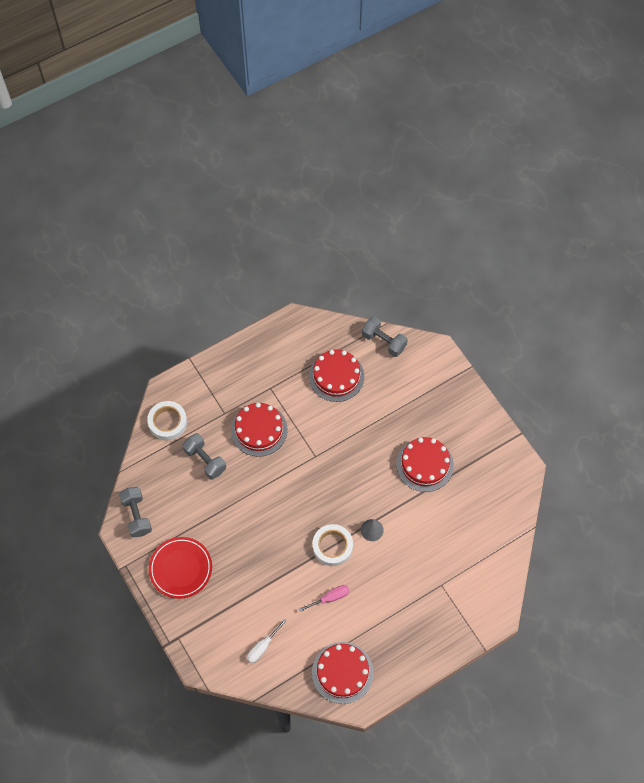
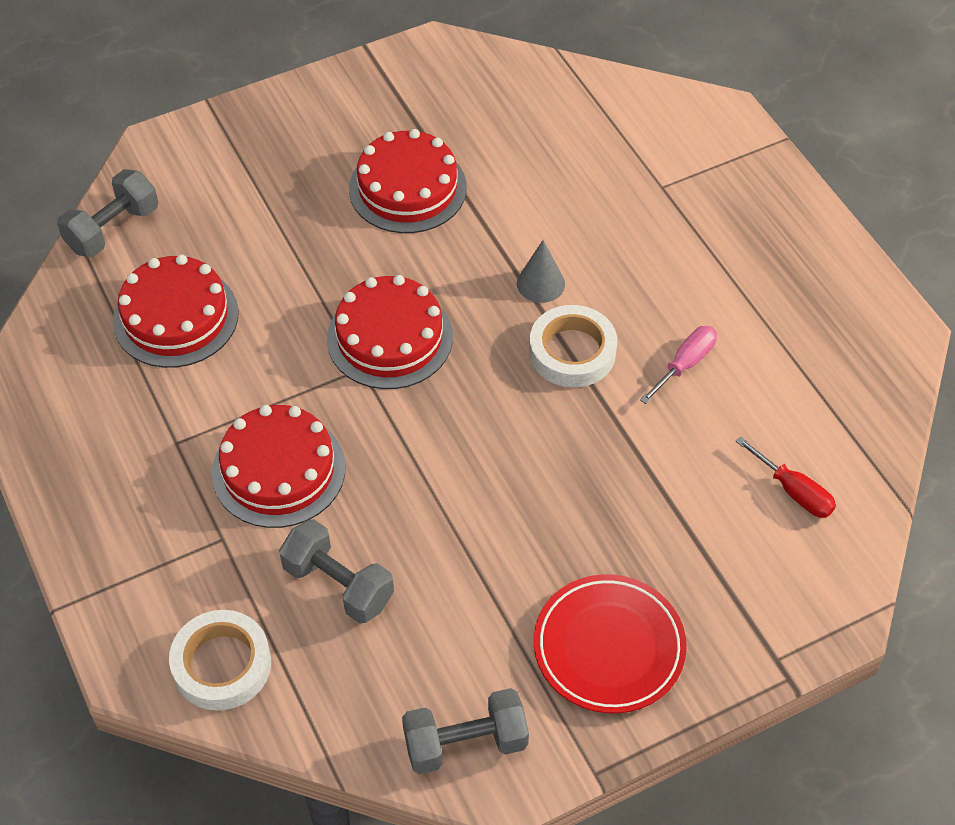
camera: 85 degrees left, 10 degrees down
(205, 460) = (338, 585): grey dumbbell -> grey dumbbell turned 75 degrees clockwise
(262, 647) = (794, 491): white screwdriver -> red screwdriver
(330, 598) = (685, 364): pink screwdriver -> pink screwdriver turned 60 degrees clockwise
(342, 672) = (843, 354): red cake -> red cake (389, 337)

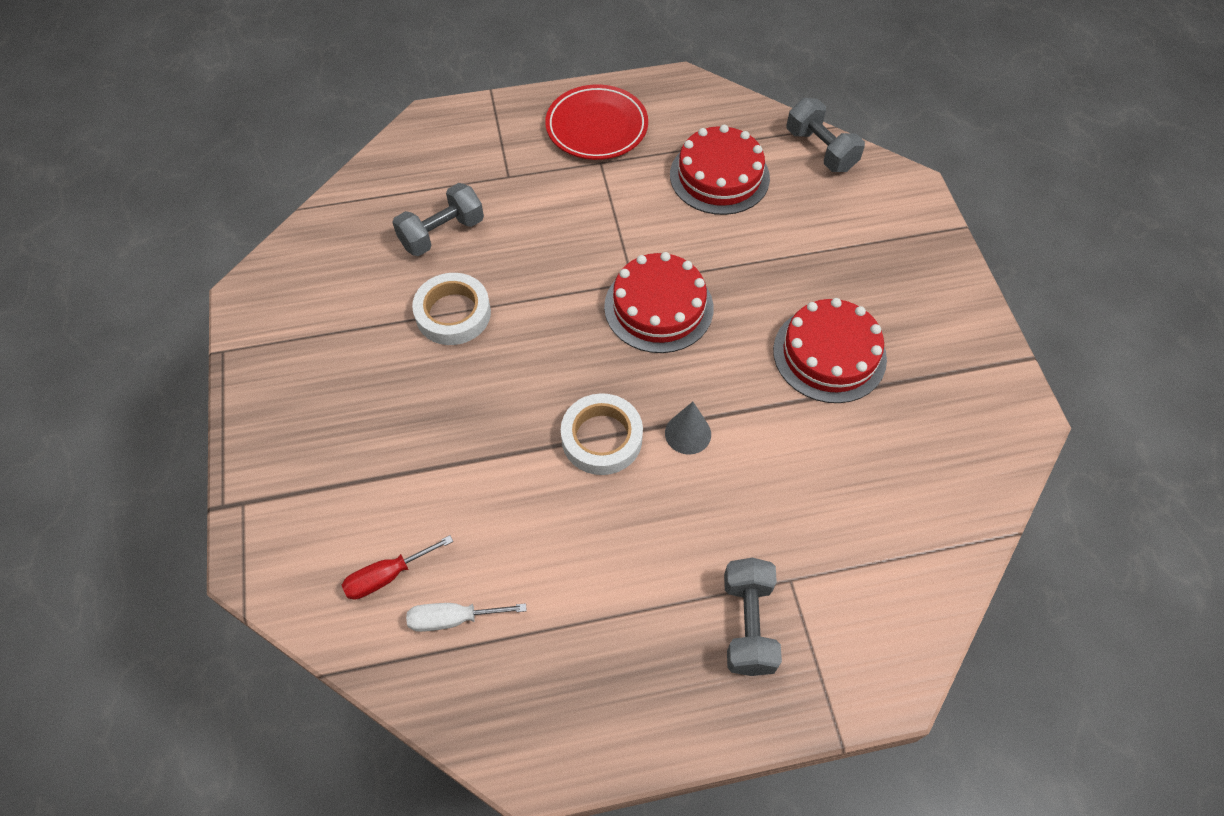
camera: 105 degrees right, 5 degrees up
(222, 665) = (410, 163): white tape -> white tape (453, 313)
(278, 470) = (554, 215): red cake -> none
(465, 743) = (286, 281): grey dumbbell -> grey dumbbell (748, 624)
(609, 647) = (312, 387): red plate -> red plate (596, 127)
(685, 364) = (558, 529): pink screwdriver -> none
(809, 423) = (453, 619): none -> white screwdriver

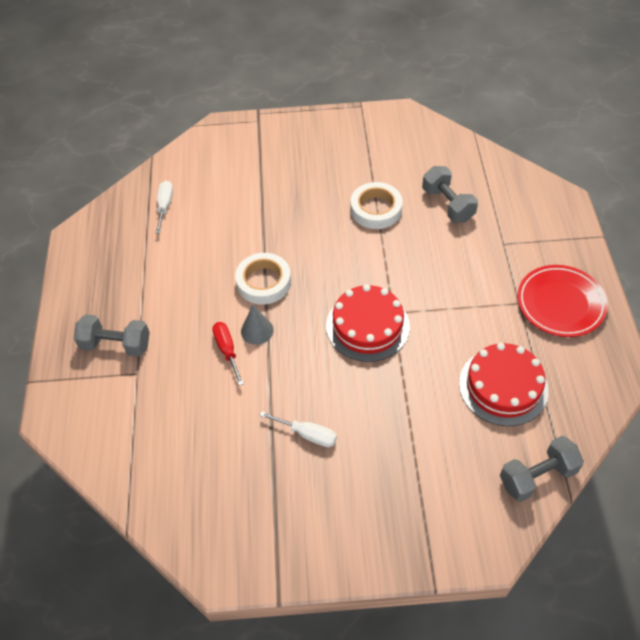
camera: 100 degrees right, 5 degrees down
(387, 576) = (198, 179): red screwdriver -> red screwdriver (227, 350)
(829, 354) = (307, 434): red cake -> white screwdriver

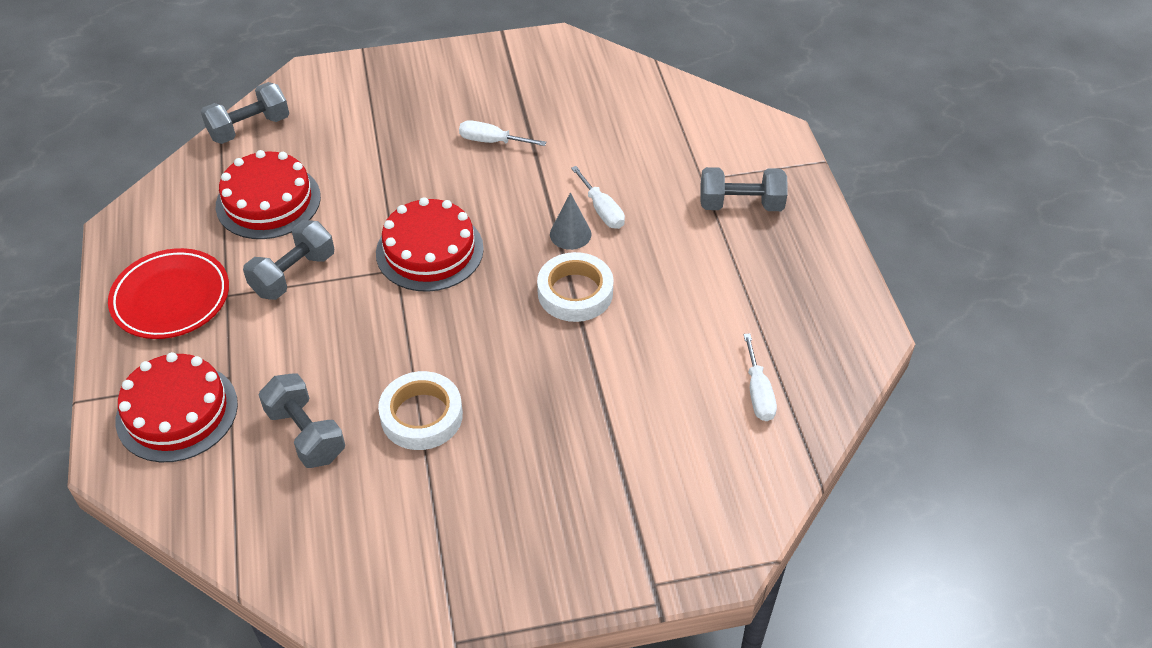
camera: 170 degrees right, 5 degrees down
(227, 350) = (602, 210): red screwdriver -> white screwdriver
(471, 315) = (293, 274): none -> grey dumbbell
(532, 224) = (177, 412): none -> red cake

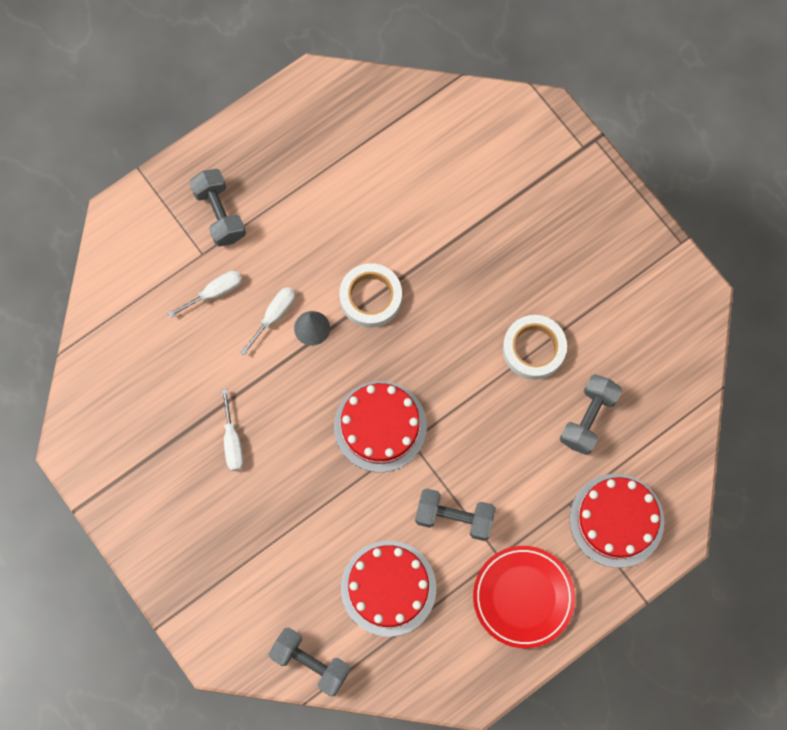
camera: 115 degrees left, 25 degrees up
(758, 393) = (403, 138): white screwdriver -> white screwdriver (215, 292)

